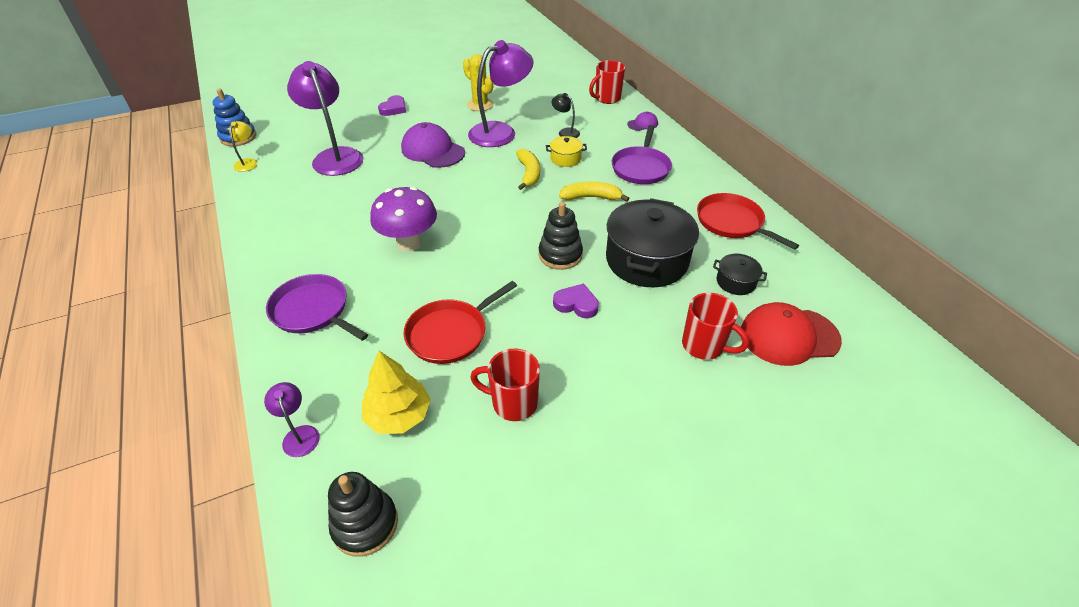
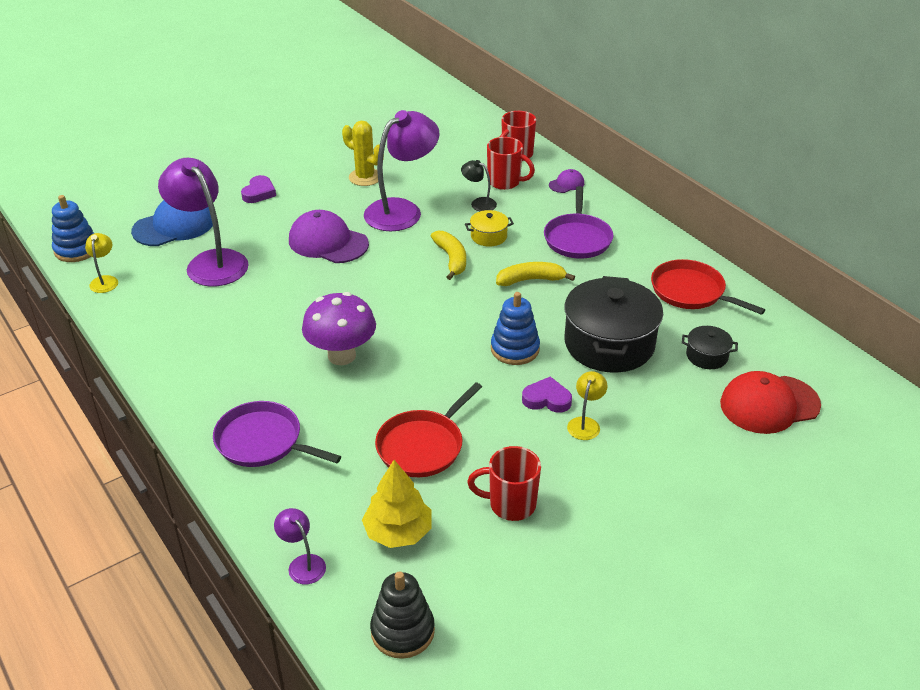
camera: 10 degrees left, 5 degrees down
(319, 127) = (174, 226): none -> blue cap
(560, 255) = (515, 349): black stacking toy -> blue stacking toy
(606, 332) = (585, 423): none -> yellow lamp
(704, 346) = (687, 425): red mug -> red mug (505, 182)

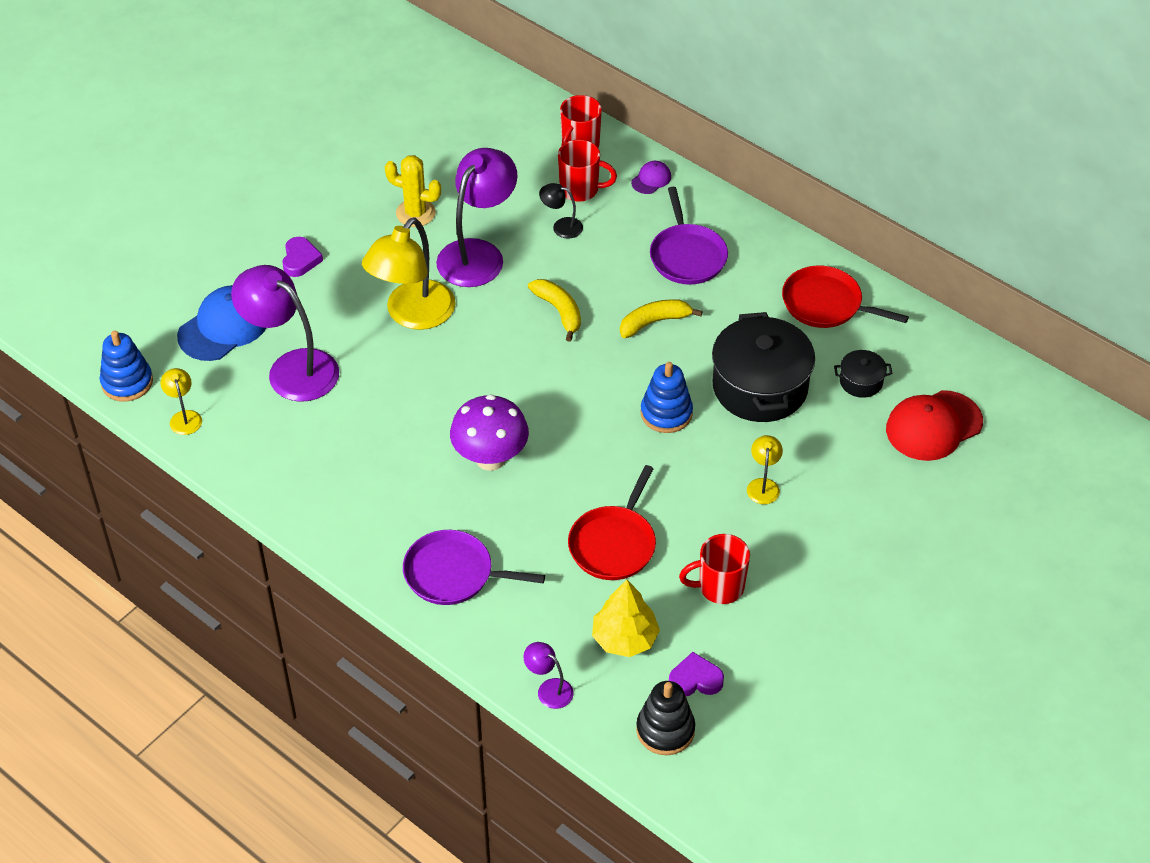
camera: 15 degrees left, 10 degrees up
(328, 242) = (412, 315): purple cap -> yellow lamp
(488, 236) = (589, 272): yellow pot -> none
(547, 399) = (717, 466): purple heart -> purple heart (695, 679)

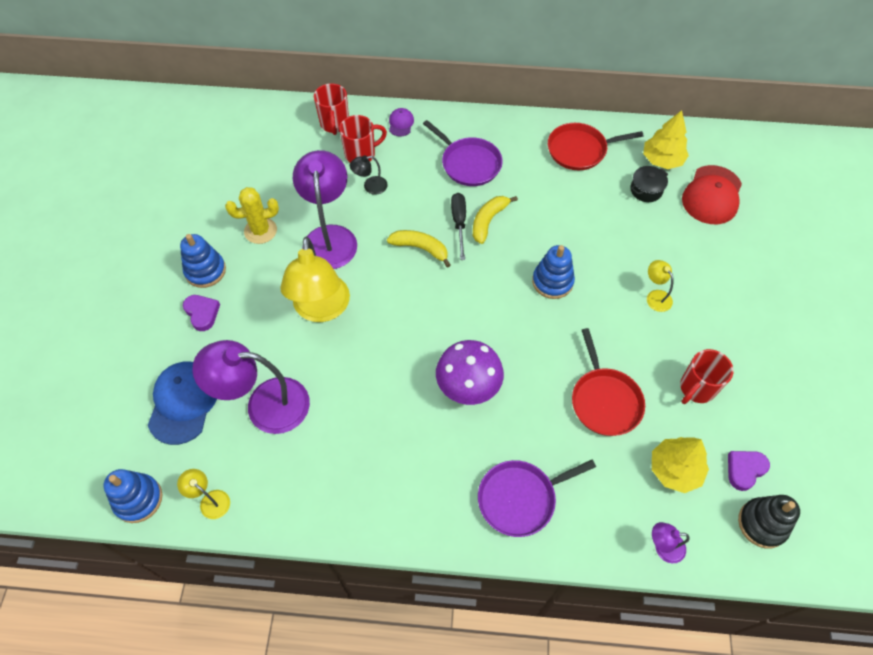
camera: 35 degrees left, 10 degrees up
(334, 223) = (205, 271): none -> blue stacking toy
(621, 308) = (459, 223): none -> black screwdriver
(760, 387) = (592, 228): black pot -> none
(913, 362) = (662, 160): none -> yellow tree

